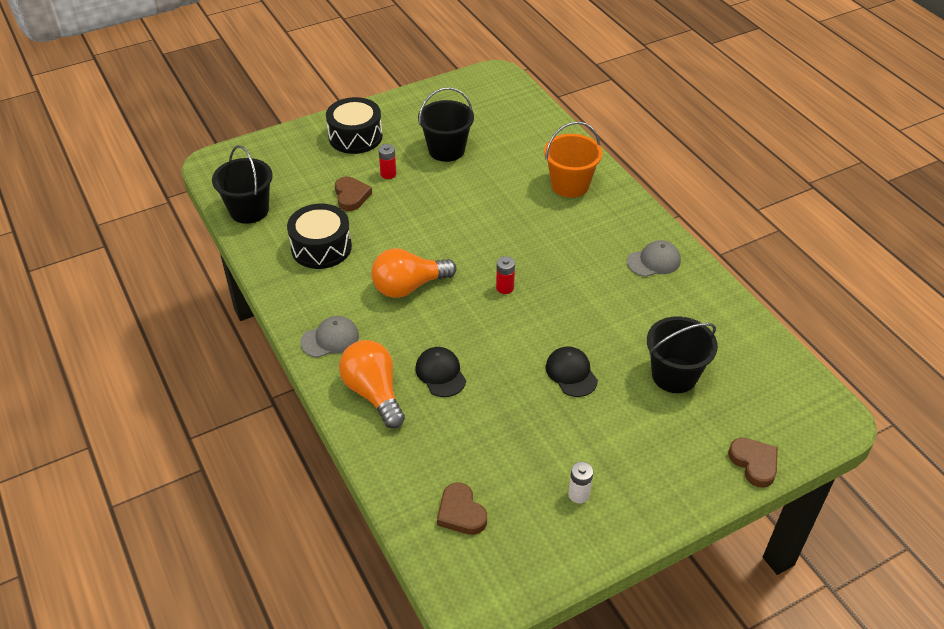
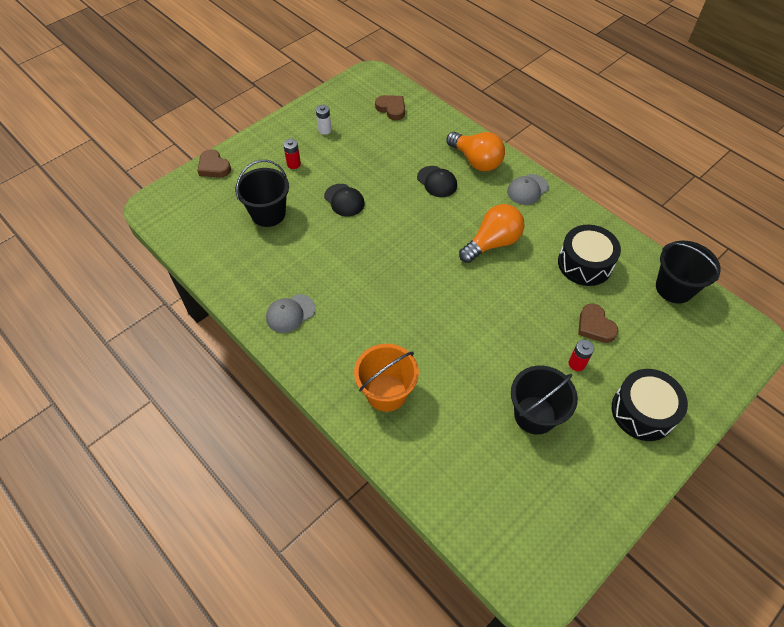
camera: 165 degrees right, 10 degrees up
(505, 287) = (414, 259): red battery -> red battery (293, 164)

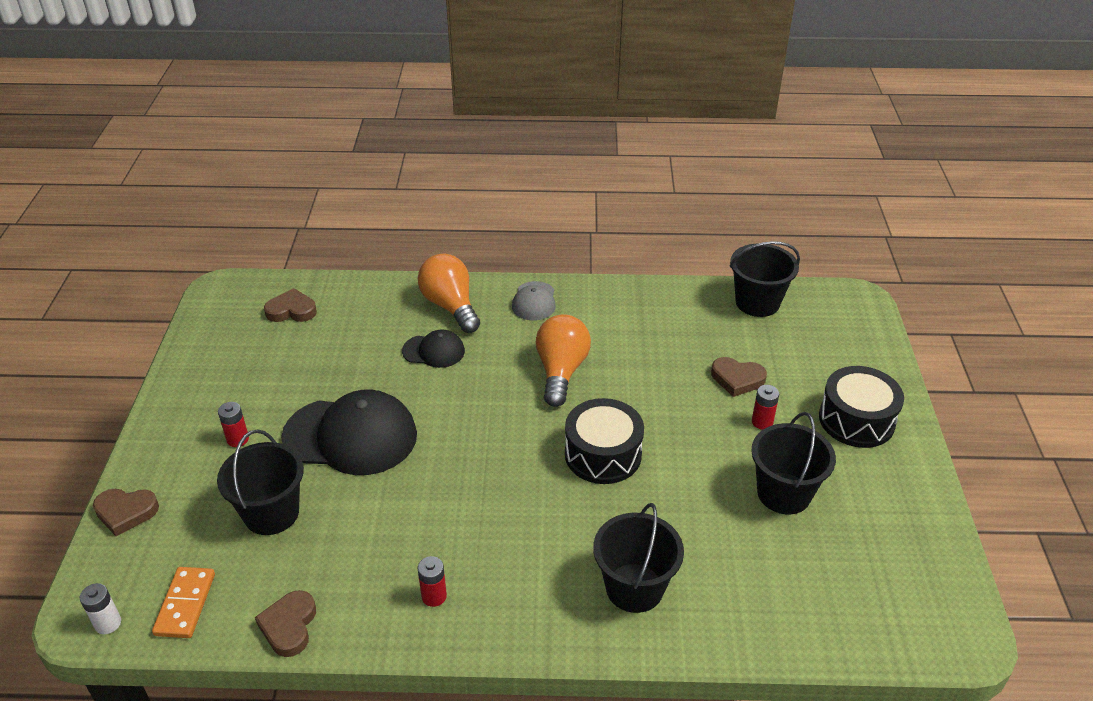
camera: 45 degrees left, 15 degrees down
(191, 230) = (185, 604): none -> orange domino
(218, 275) = (289, 626): none -> brown heart
(290, 313) = (434, 596): grey cap -> red battery
(324, 130) = (233, 379): white battery -> white battery (108, 623)
(344, 200) = (351, 436): black cap -> black cap, size x1.97
(386, 393) = (634, 588): orange bucket -> black bucket
(476, 161) = (450, 306): orange light bulb -> orange light bulb turned 120 degrees counterclockwise
(584, 264) = (664, 332): black drum -> black drum (603, 454)

